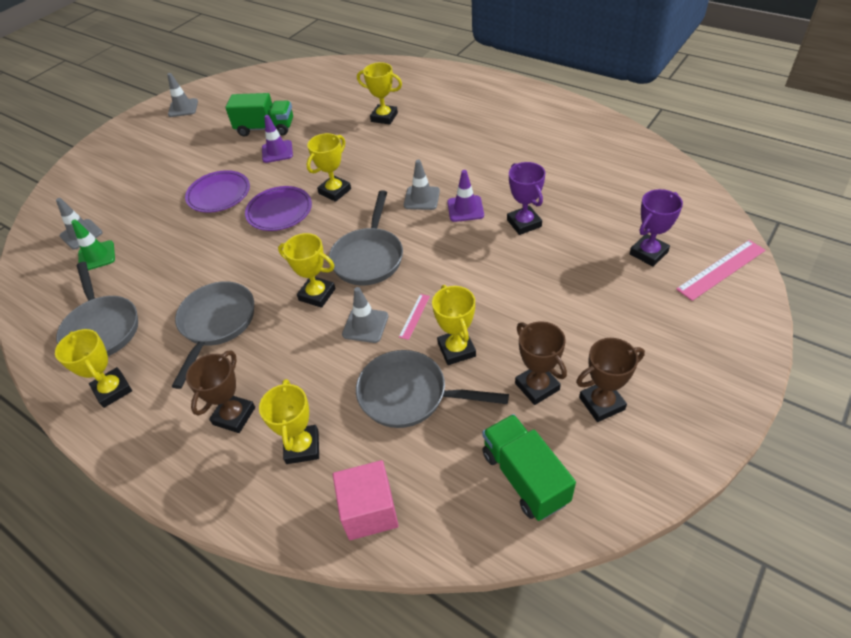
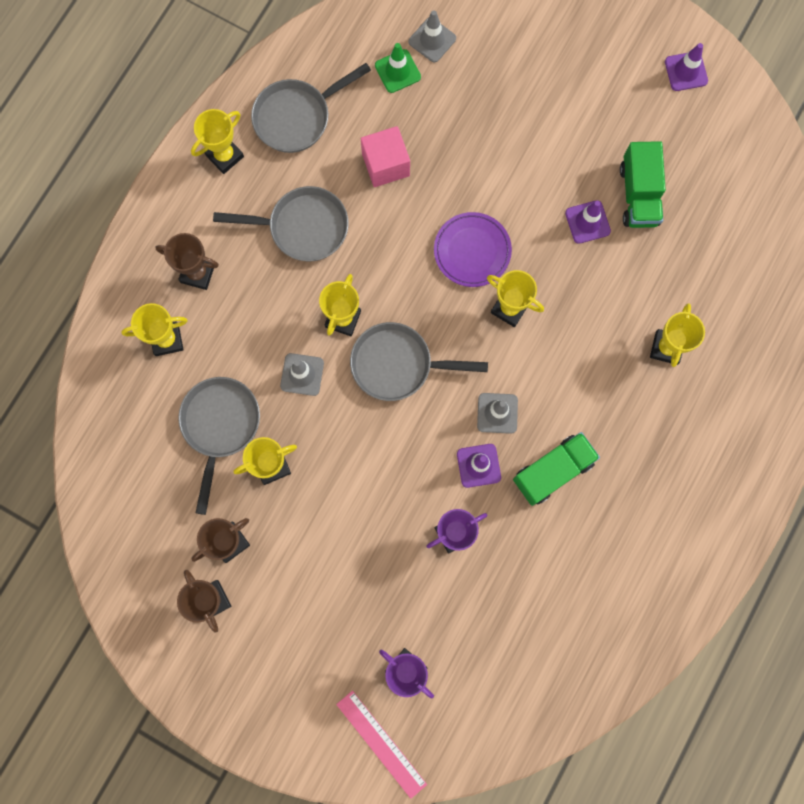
camera: 80 degrees right, 30 degrees up
(183, 108) = (686, 71): grey traffic cone -> purple traffic cone
(219, 194) = (502, 173): purple plate -> none
(369, 510) = (110, 405): pink cube -> pink cube (385, 165)
(414, 316) = (314, 422): pink ruler -> none
(524, 477) = (139, 529): green truck -> green truck (553, 471)

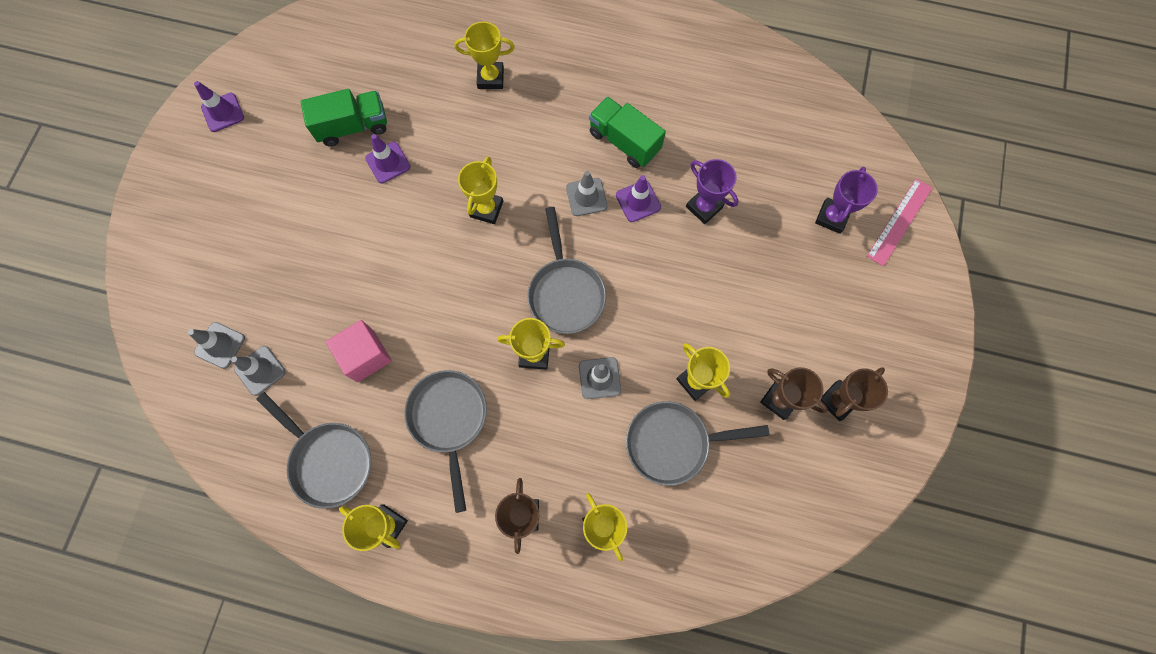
camera: 105 degrees left, 5 degrees down
(397, 71) = (260, 370): green traffic cone -> grey traffic cone
(472, 251) = (438, 254): purple plate -> none

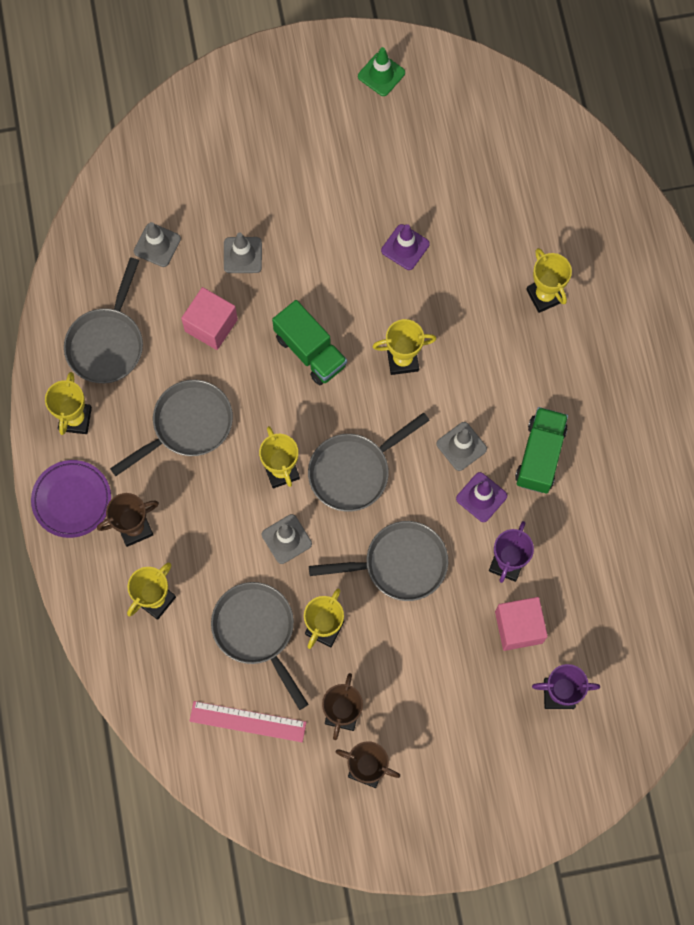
camera: 65 degrees right, 0 degrees up
(220, 345) = (163, 200): grey traffic cone -> grey traffic cone (242, 255)
(223, 112) = (381, 74): purple traffic cone -> green traffic cone
(353, 127) = (426, 196): green truck -> green truck (310, 351)
(465, 565) = (72, 500): none -> purple plate
(666, 292) = (399, 564): none -> grey pan
(762, 222) = (518, 627): none -> pink cube
(899, 222) = (588, 764): pink ruler -> pink ruler (247, 721)

